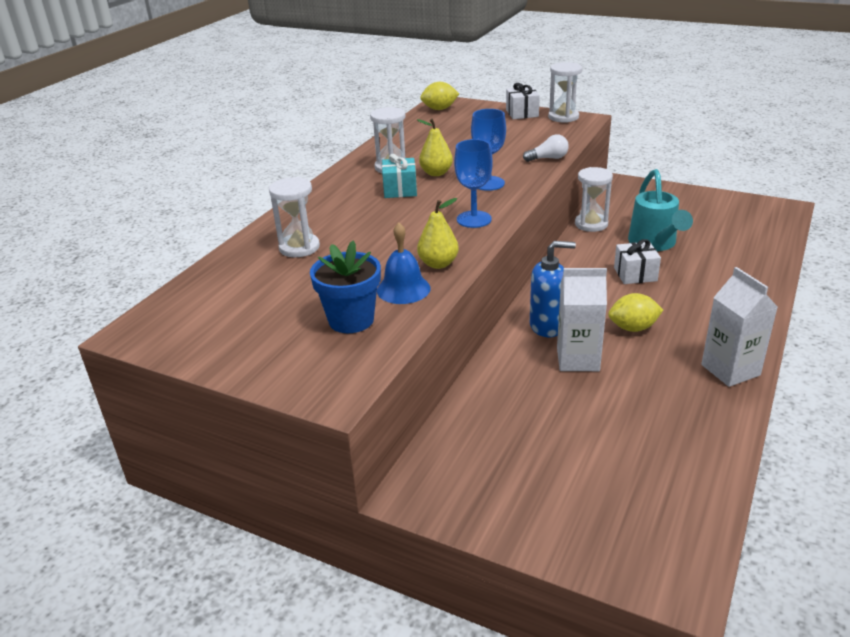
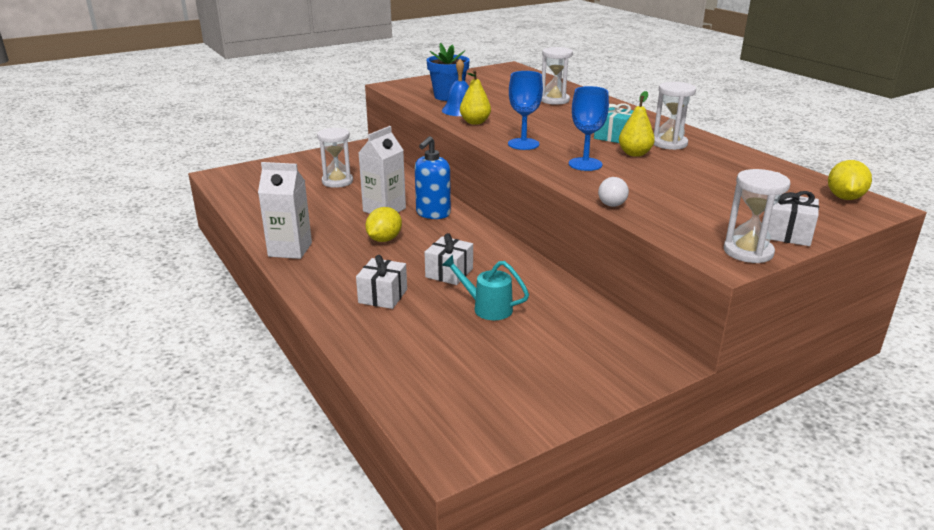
camera: 120 degrees right, 5 degrees down
(591, 224) = (569, 293): white hourglass -> white hourglass (337, 181)
(654, 243) = (487, 308): turquoise watering can -> turquoise watering can, size x0.66
(709, 286) = (383, 296): none -> white gift

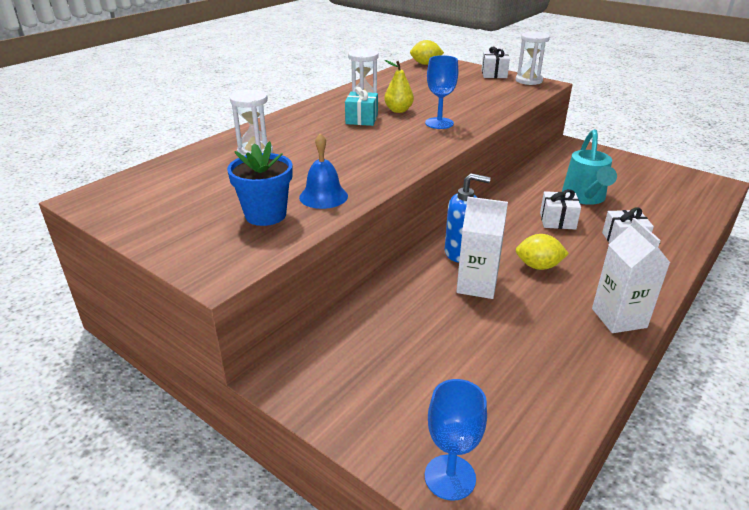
camera: 110 degrees left, 5 degrees up
(337, 181) = (426, 350): white hourglass -> none
(475, 122) = (364, 180): yellow pear -> none
(487, 308) = (585, 198): turquoise watering can -> turquoise watering can, size x1.52
(523, 144) = (412, 149): blue goblet -> blue goblet (450, 477)
(613, 201) = (500, 110): white light bulb -> none

